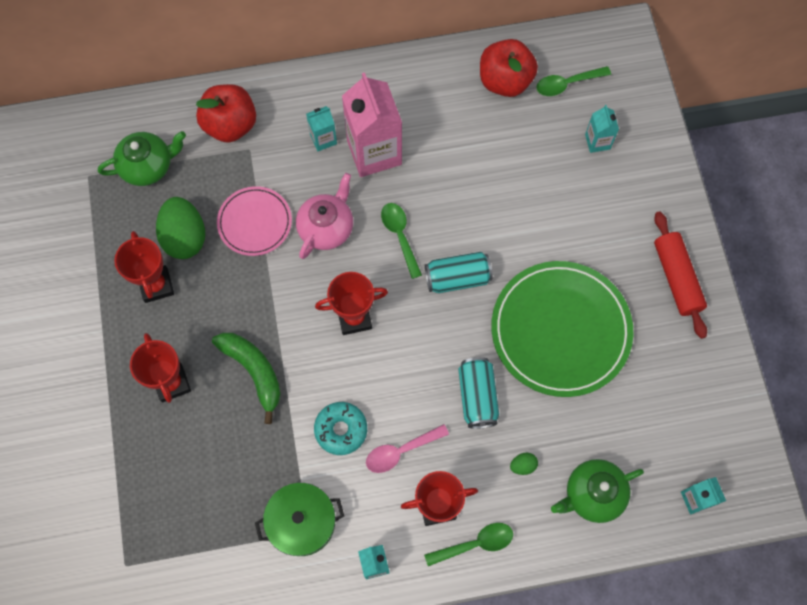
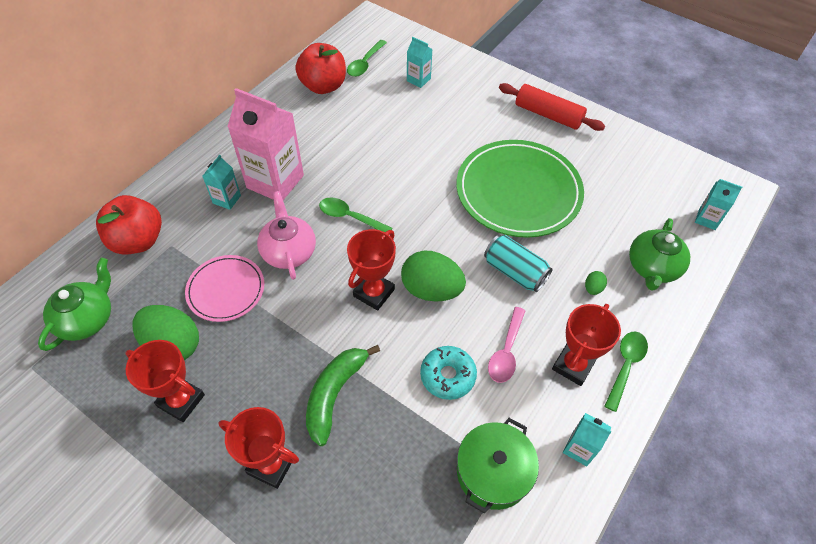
camera: 45 degrees left, 15 degrees down
(254, 371) = (334, 394): green banana -> green banana turned 75 degrees counterclockwise
(398, 354) = (431, 290): none -> green egg
(457, 278) = (418, 212): turquoise can -> none

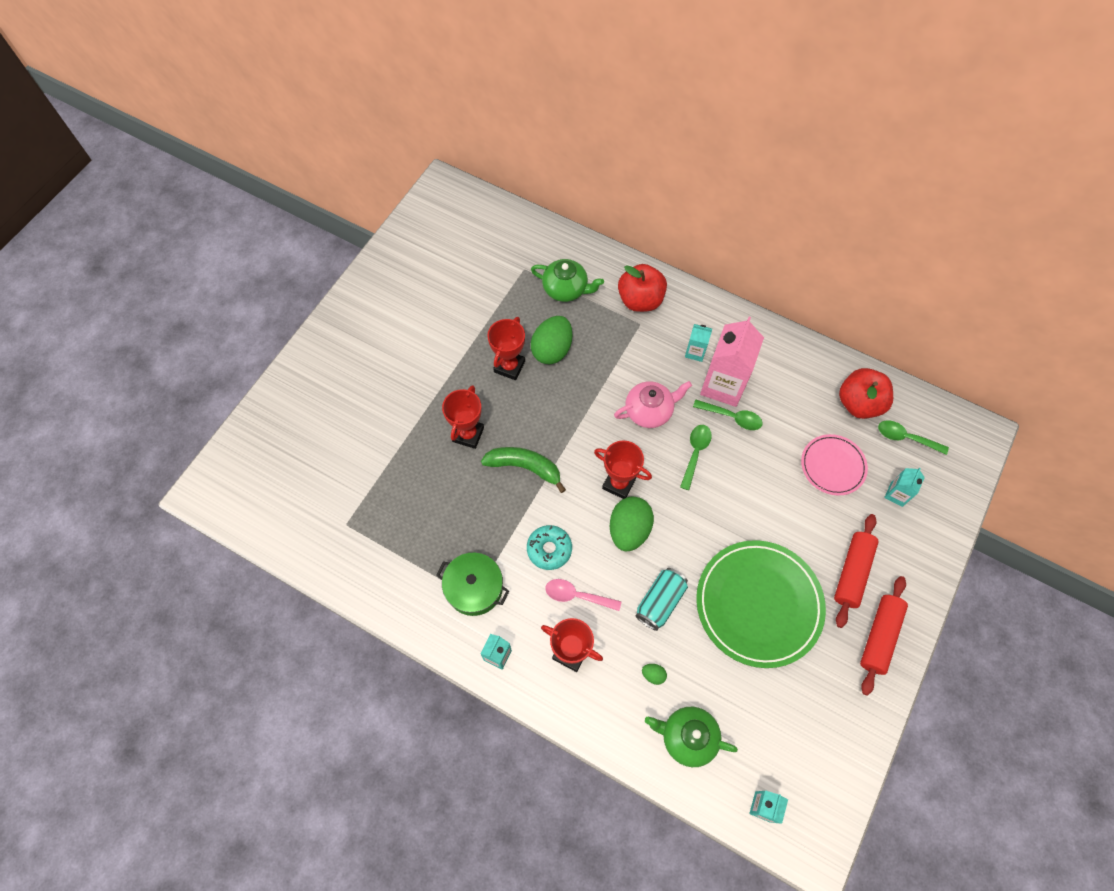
camera: 85 degrees right, 10 degrees up
(226, 290) = (604, 373): pink plate -> pink plate (833, 466)
(489, 121) = (852, 572): none -> red rolling pin
(625, 366) = (576, 700): green spoon -> green spoon (732, 417)

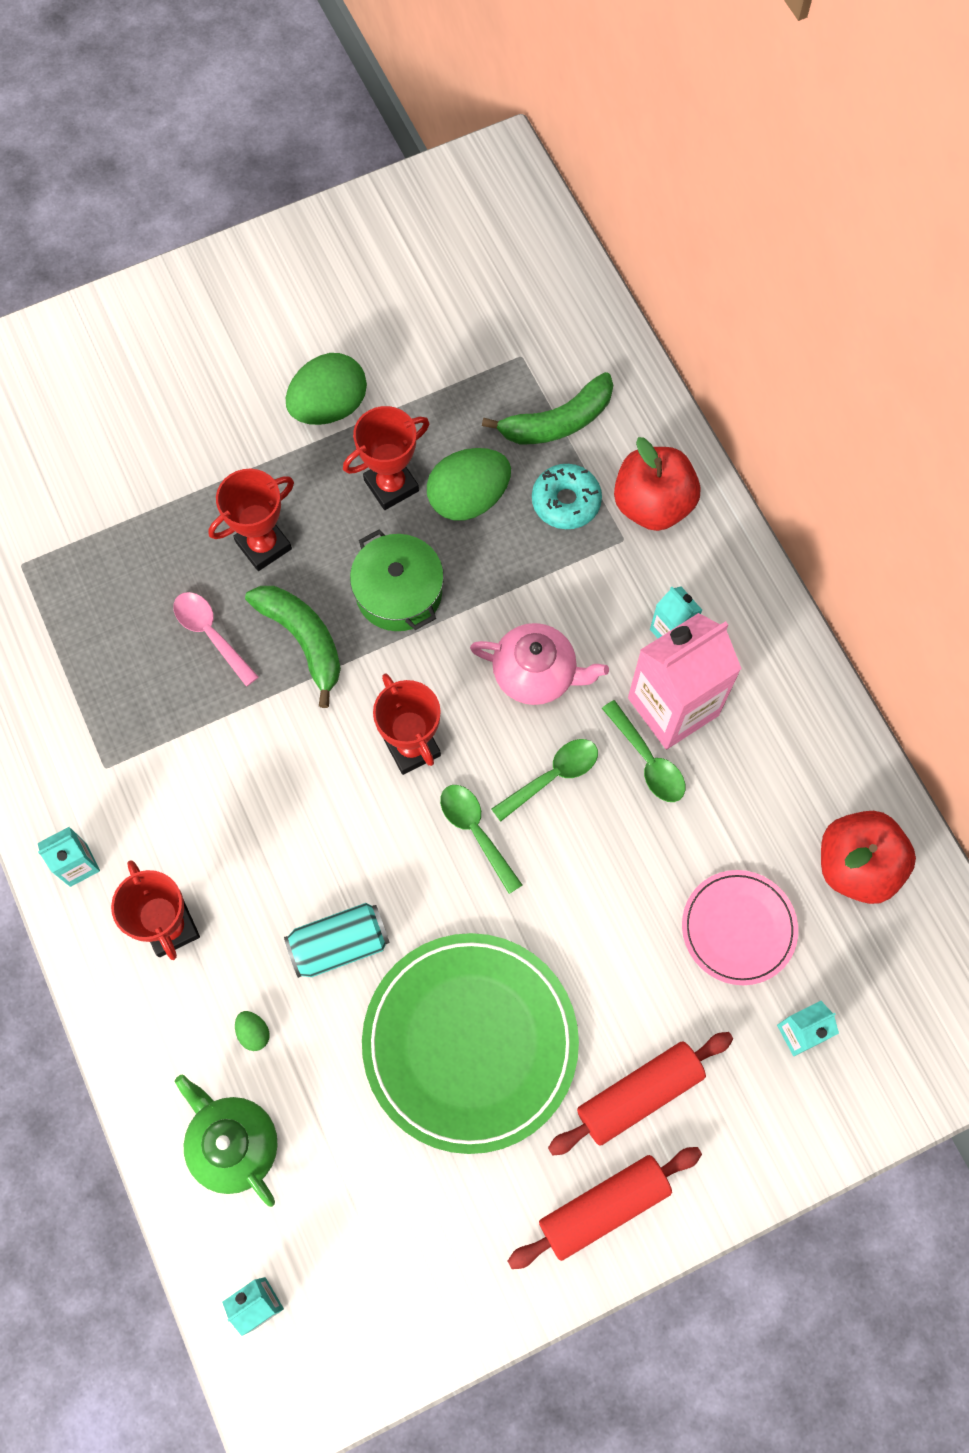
camera: 35 degrees right, 5 degrees up
(474, 588) = (115, 757): green pot -> green pot (398, 592)
(549, 549) = (249, 773): turquoise donut -> turquoise donut (566, 501)
(566, 289) = (557, 422): green teapot -> green banana
(577, 595) = (237, 859): pink spoon -> pink spoon (211, 634)
(629, 530) = (375, 820): green egg -> green egg (329, 407)
(905, 438) = (885, 963): green spoon -> green spoon (475, 831)

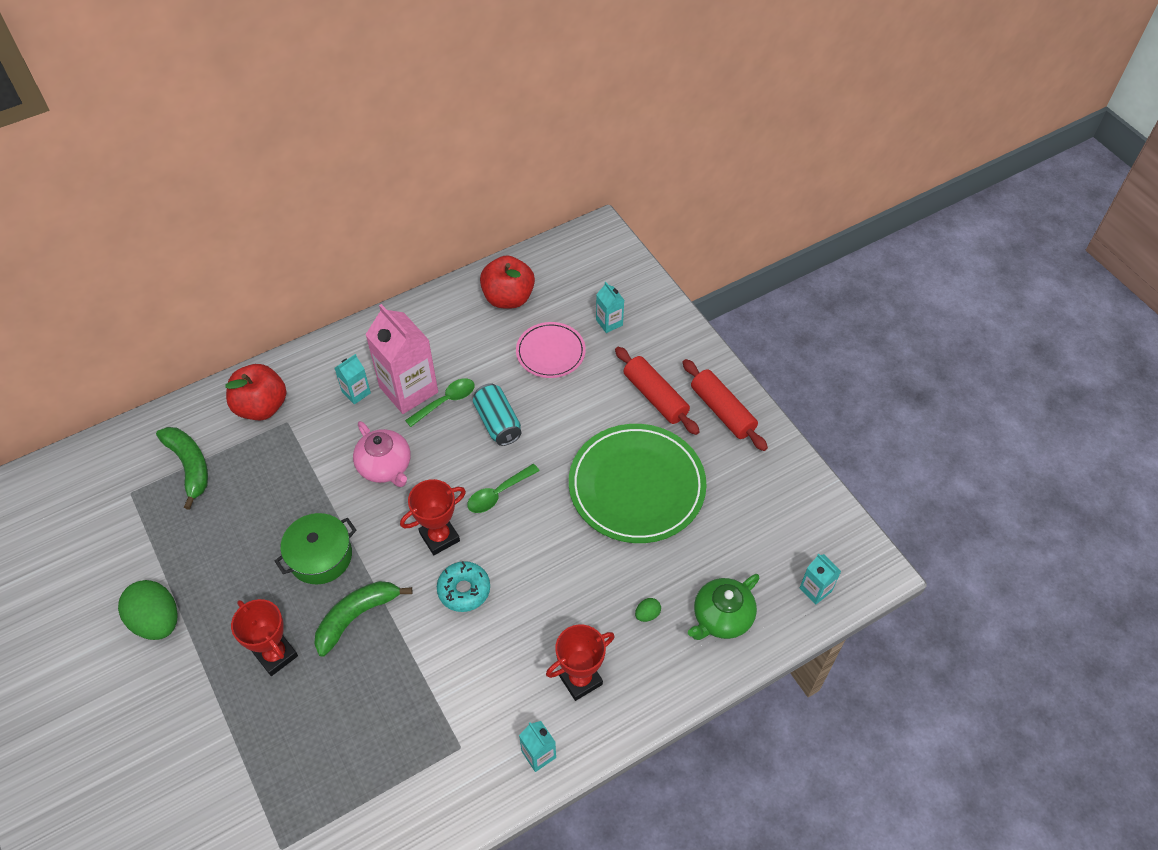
camera: 95 degrees left, 15 degrees down
(211, 634) = (350, 684): pink spoon -> none
(339, 944) = (582, 568): turquoise can -> turquoise can (497, 422)
(391, 485) = (231, 570): red trophy -> none
(468, 499) = (247, 517): green egg -> none
(536, 674) = (385, 466): pink teapot -> pink teapot turned 135 degrees clockwise
(553, 776) = (458, 452): green spoon -> none
(566, 501) = (255, 457): turquoise donut -> turquoise donut (464, 590)

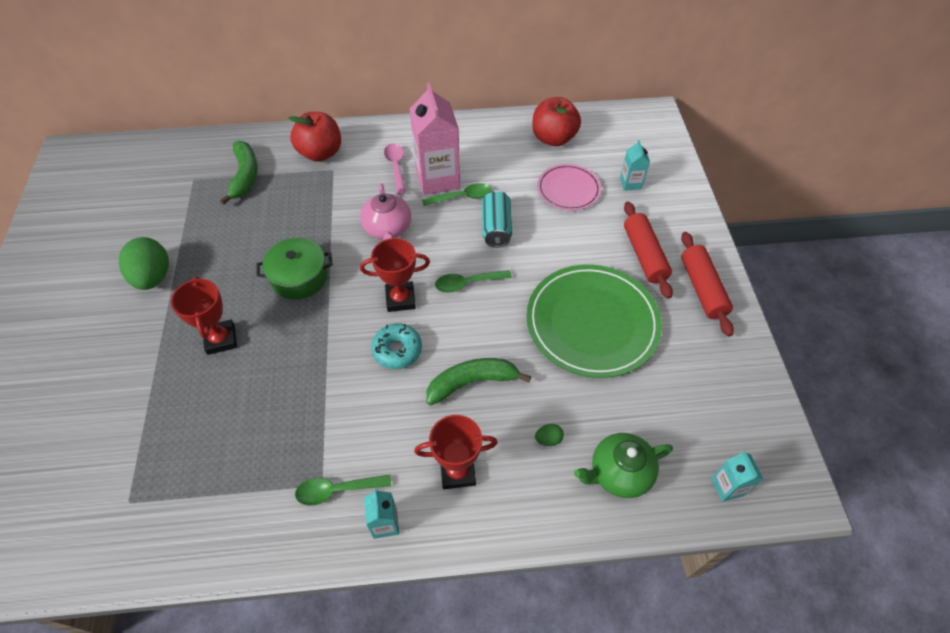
camera: 25 degrees right, 0 degrees up
(356, 392) = (396, 167): turquoise carton -> pink spoon
(356, 616) = (299, 335): green banana -> green banana (472, 382)
(478, 746) = (337, 490): none -> green spoon

